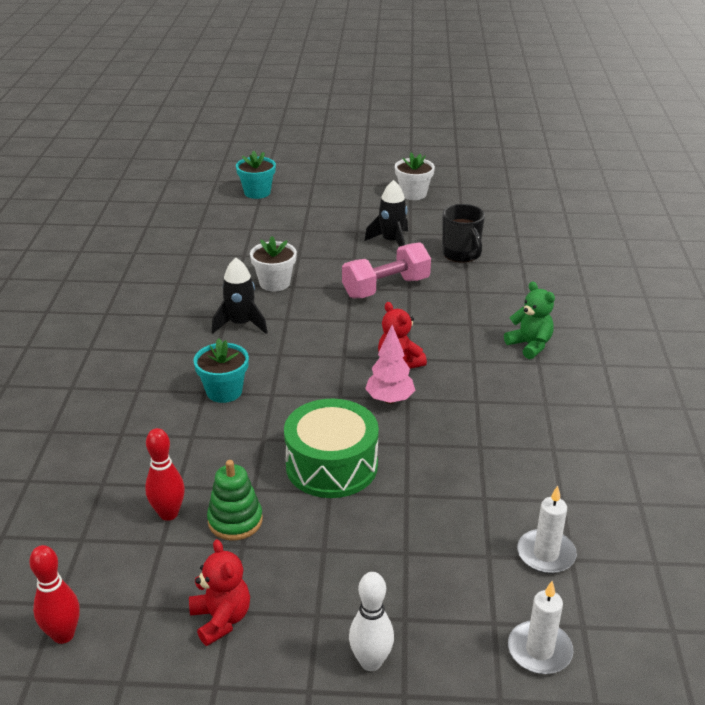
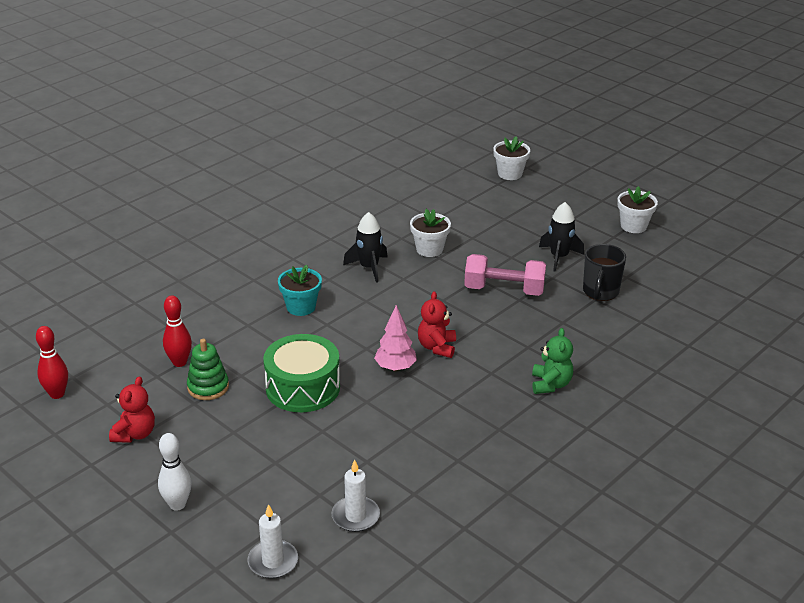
camera: 40 degrees right, 0 degrees up
(257, 192) = (510, 174): turquoise flower pot -> white flower pot

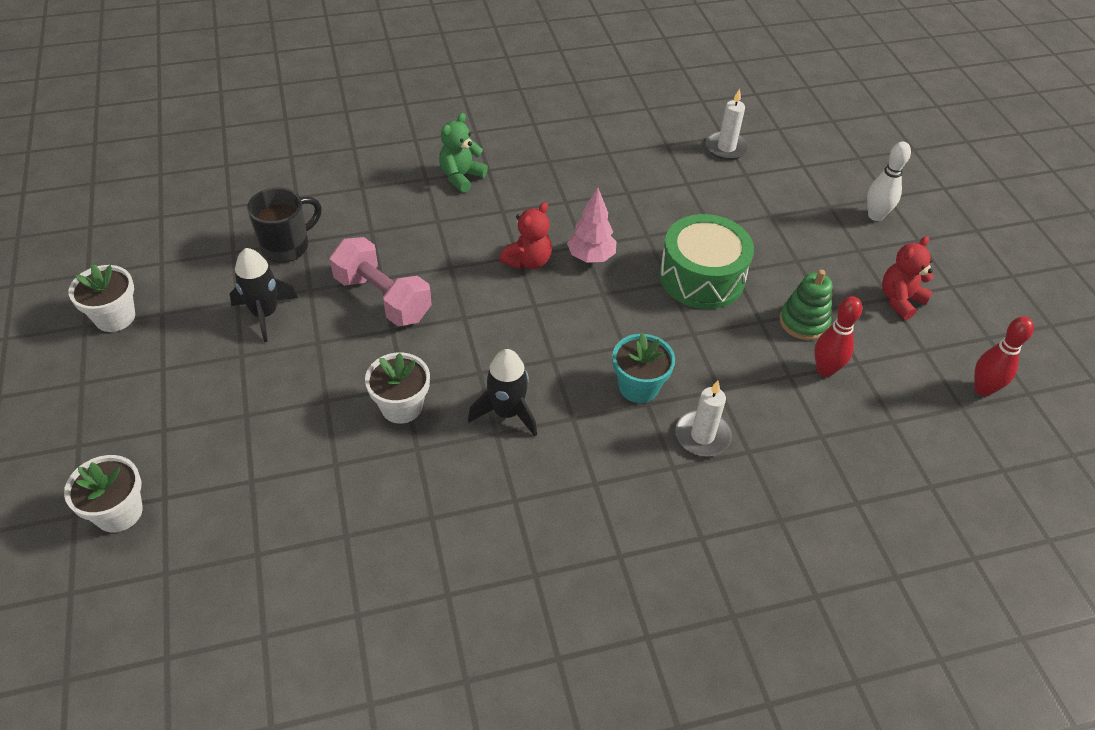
camera: 150 degrees left, 15 degrees up
(273, 561) = (810, 144): white candle -> white candle (702, 436)

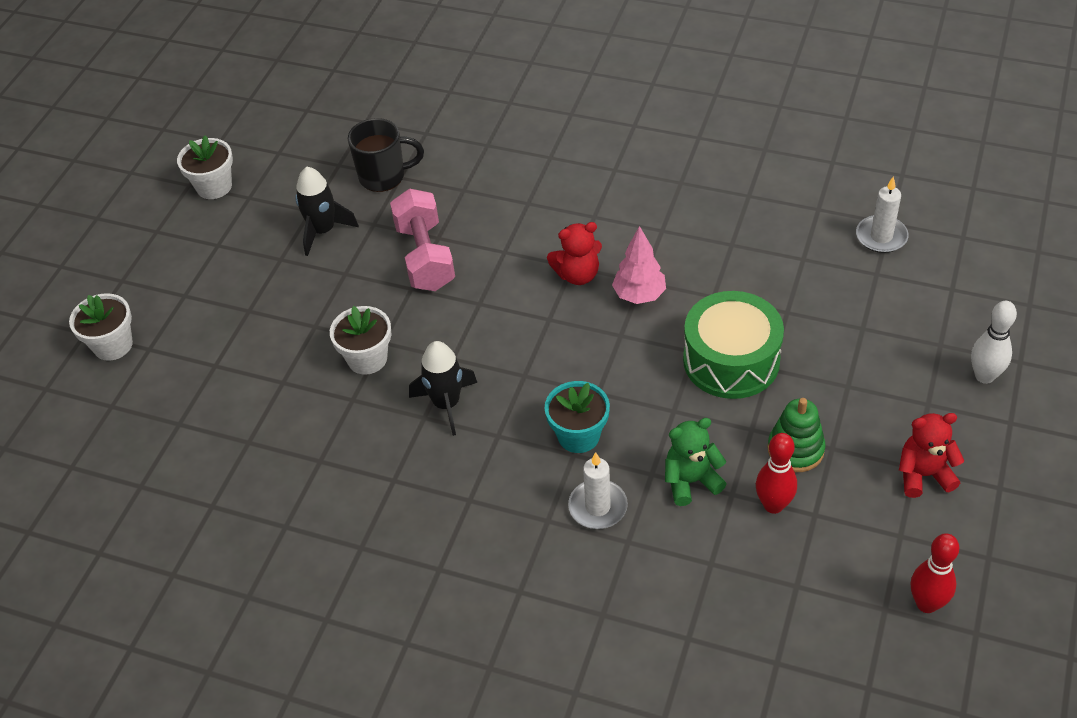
camera: 40 degrees right, 0 degrees up
(461, 177) = (583, 167): green teddy bear -> green teddy bear (691, 481)

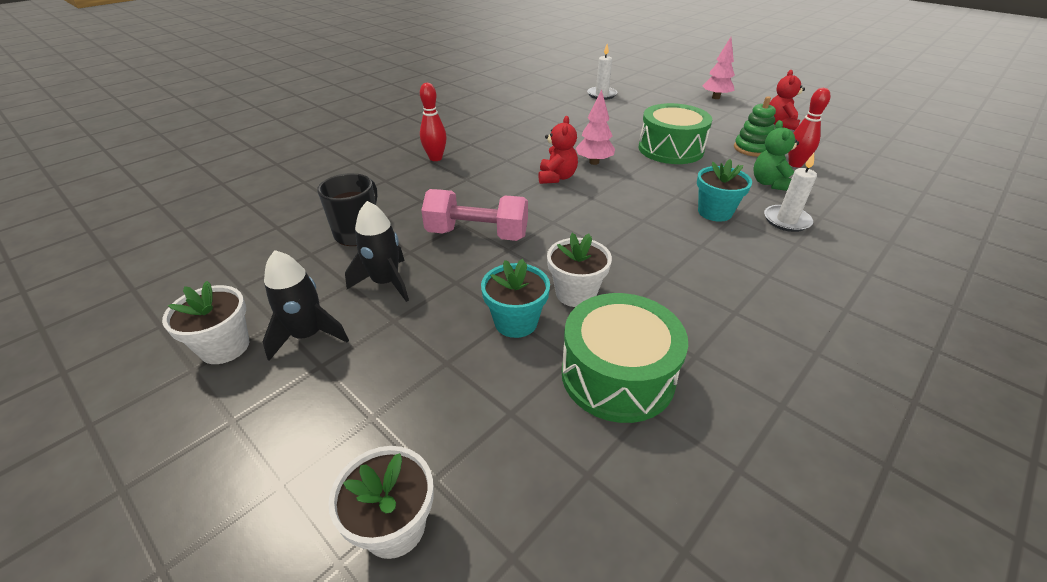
camera: 70 degrees left, 10 degrees down
(276, 415) = (617, 375): none -> green drum
(311, 332) = (516, 322): none -> turquoise flower pot
(446, 404) = (655, 262): black rocket -> black rocket (308, 335)
(926, 604) = (873, 144): red bowling pin -> red bowling pin (435, 158)
(984, 376) = (716, 97): white bowling pin -> pink tree

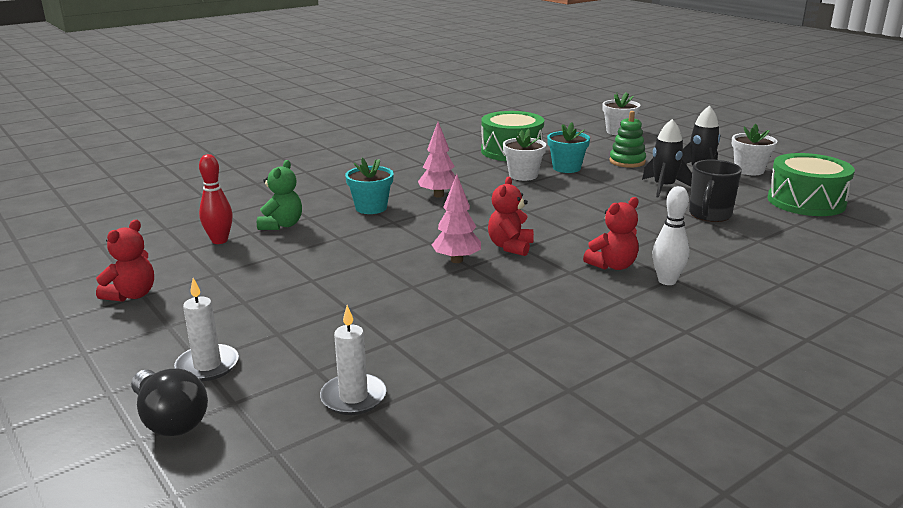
camera: 170 degrees left, 15 degrees down
(435, 158) = (667, 281): red bowling pin -> white bowling pin
(473, 167) = (612, 265): none -> red teddy bear
(477, 234) = (598, 207): pink dumbbell -> none
(670, 84) = (169, 419): none -> black light bulb
(670, 149) = (343, 269): green drum -> green drum (806, 201)
(716, 97) = (136, 365): pink tree -> pink tree (438, 195)
(752, 149) = (238, 262): green stacking toy -> green stacking toy (627, 161)
(786, 220) = (315, 199): white candle -> white candle (207, 366)

